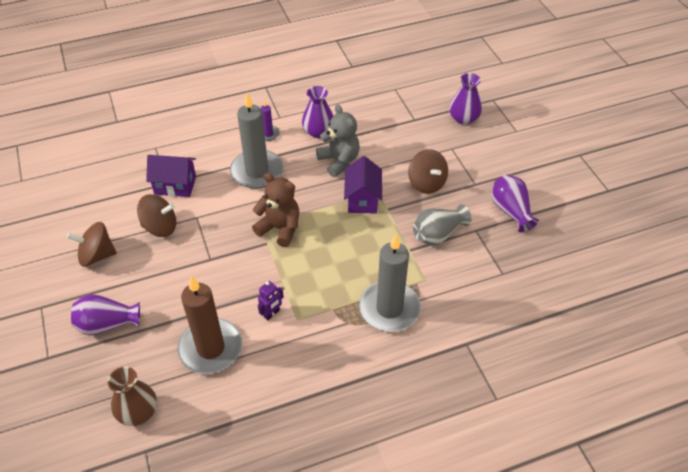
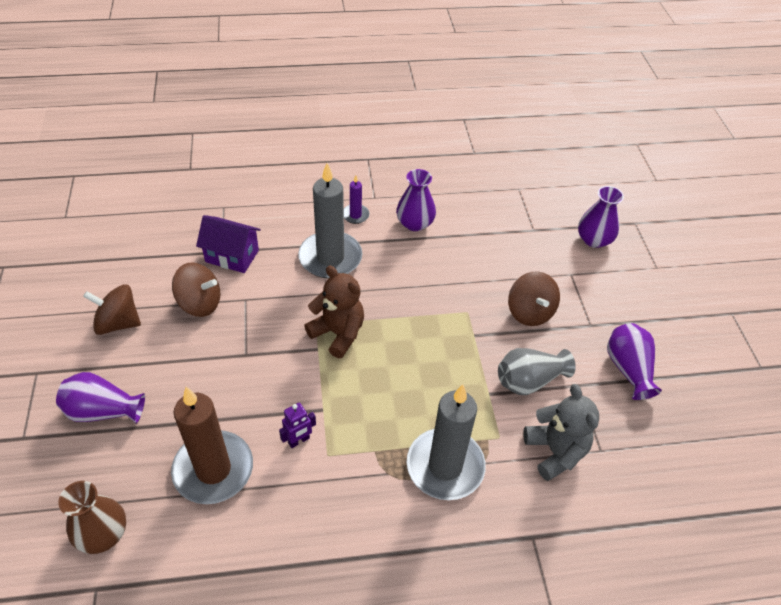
camera: 10 degrees right, 0 degrees up
(339, 161) = (430, 264): grey teddy bear -> grey teddy bear (555, 451)
(362, 199) = (446, 317): purple house -> none

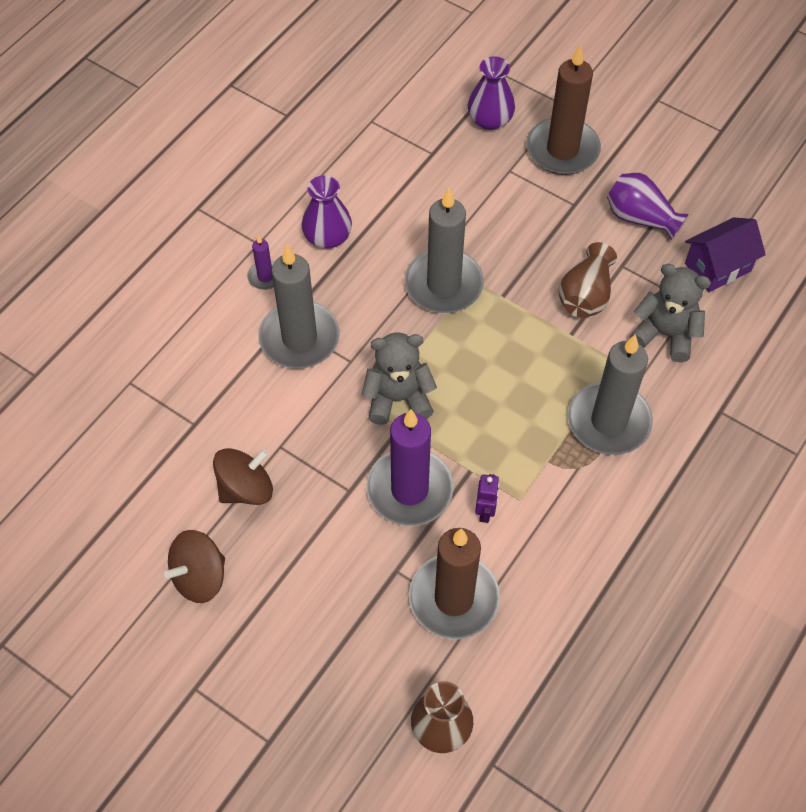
camera: 45 degrees left, 10 degrees up
(103, 411) = (302, 652): purple vase -> none
(232, 256) = (210, 420): purple house -> purple house (717, 267)
(276, 386) = (409, 490): none -> purple candle
(338, 333) = (398, 398): brown teddy bear -> grey teddy bear
(447, 299) = (443, 285): none -> grey candle
(529, 380) = (585, 295): grey vase -> brown vase
(530, 312) = (519, 235): brown spinning top -> none
(622, 290) = (562, 150): none -> brown candle

